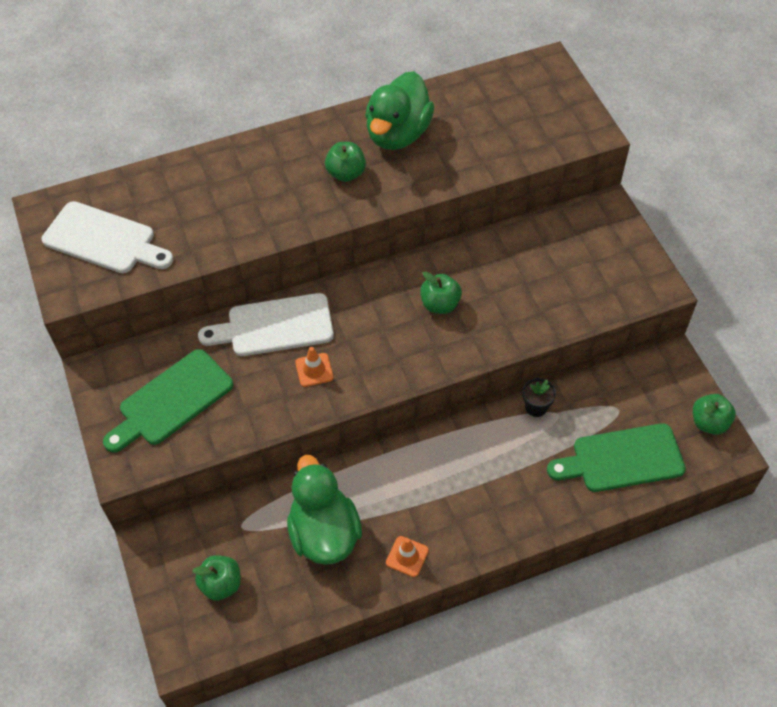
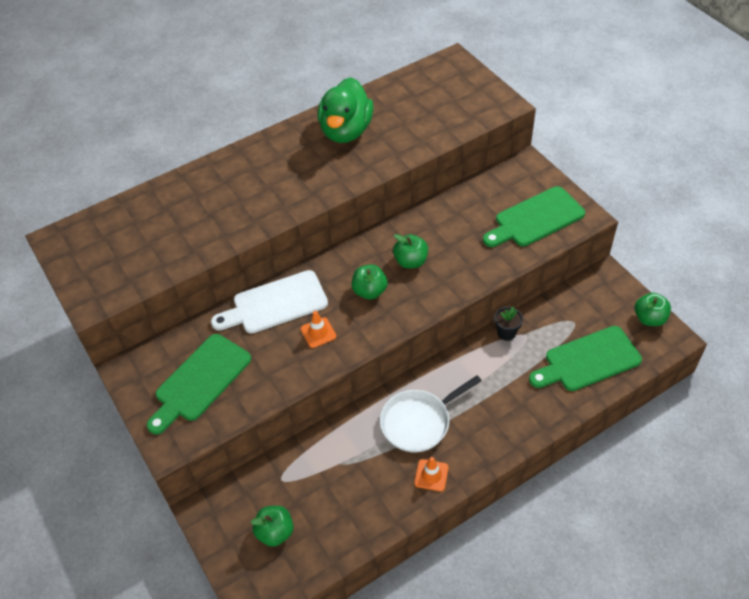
camera: 10 degrees left, 5 degrees down
(104, 240) = (115, 255): white cutting board -> none
(324, 533) = (355, 470): green duck -> none
(346, 173) = (311, 168): green apple -> green apple (370, 291)
(409, 492) = (419, 422): none -> white pan
(600, 279) = (535, 219): none -> green cutting board

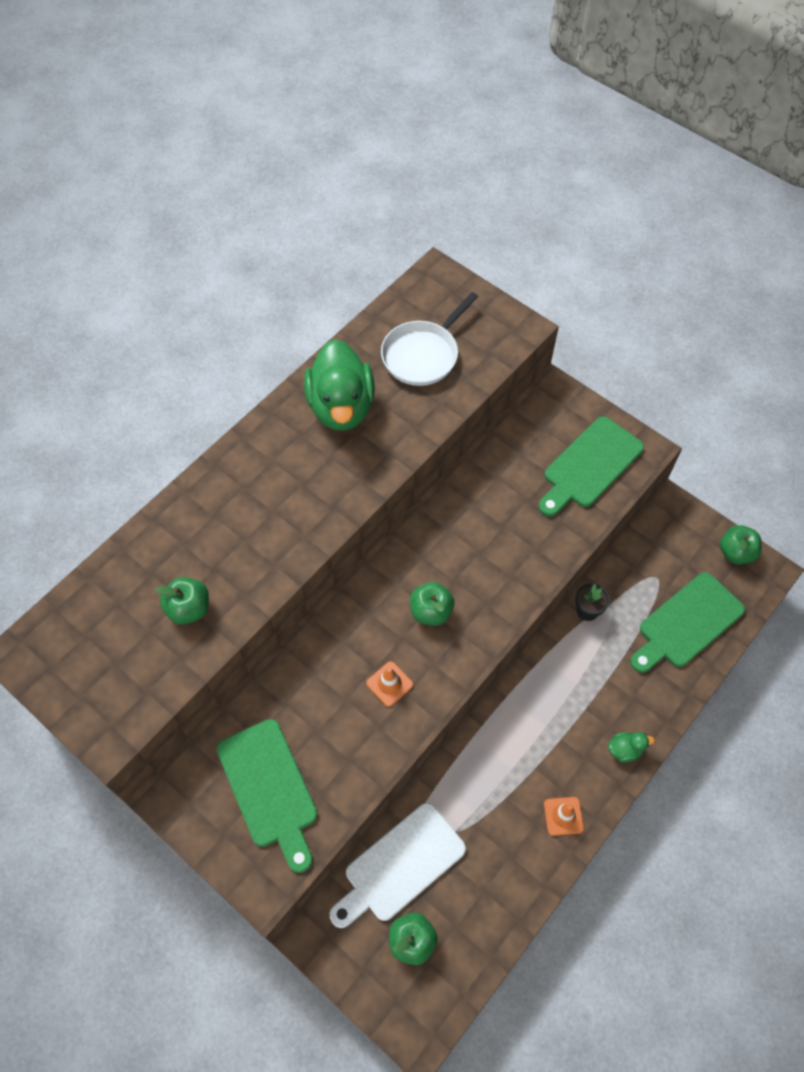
camera: 20 degrees left, 10 degrees up
(200, 381) = (269, 788): green cutting board -> green cutting board turned 45 degrees counterclockwise
(275, 304) = (323, 657): white cutting board -> white cutting board (400, 865)
(411, 261) = (465, 558): green apple -> green apple (189, 608)
(419, 422) = (527, 752): white pan -> white pan (423, 354)
(501, 440) = (625, 750): none -> green duck

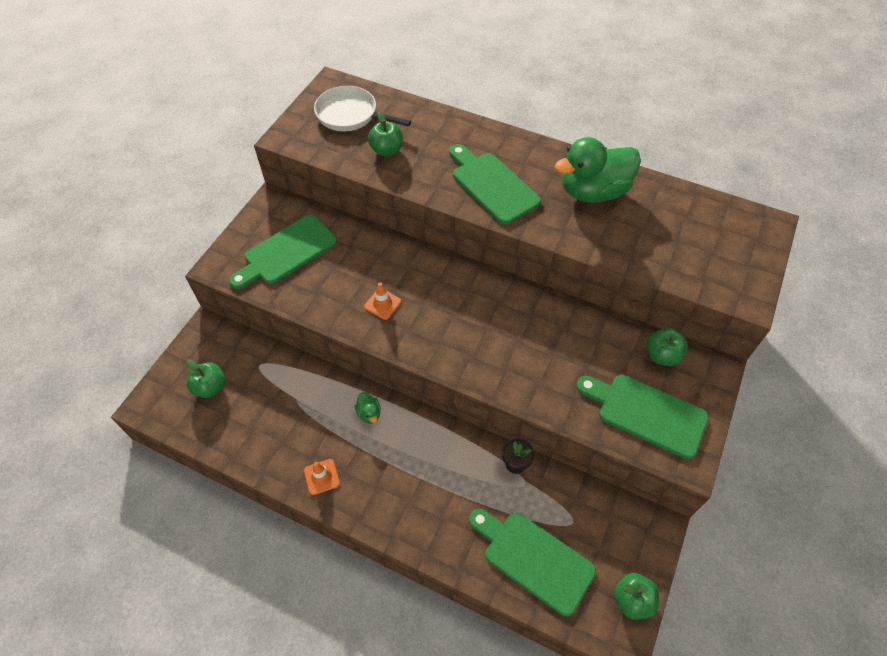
camera: 75 degrees right, 5 degrees down
(295, 504) = (492, 185): none -> green cutting board
(400, 865) = (264, 367): white cutting board -> none
(423, 354) = (675, 233): white pan -> white pan (350, 115)
(431, 611) = (452, 318): green apple -> green apple (662, 355)
(625, 750) = (391, 519): green duck -> green duck (369, 413)

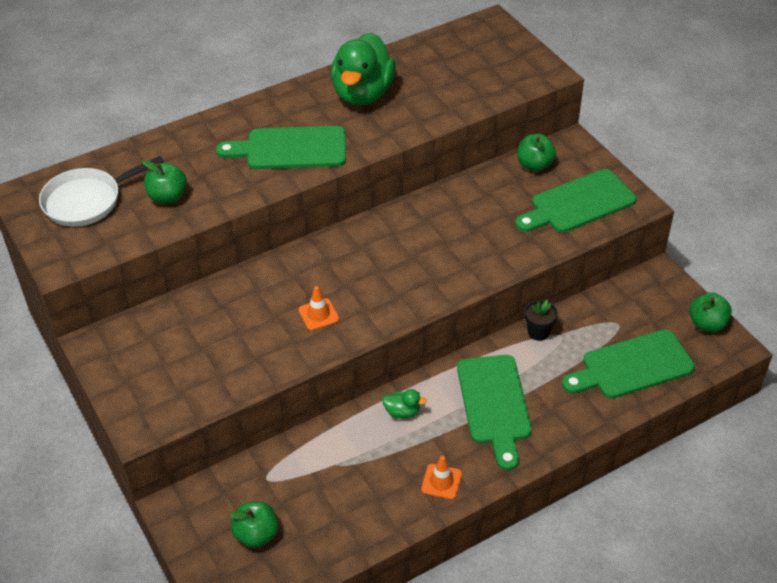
camera: 55 degrees left, 10 degrees down
(286, 252) = (179, 360): green cutting board -> green cutting board (494, 404)

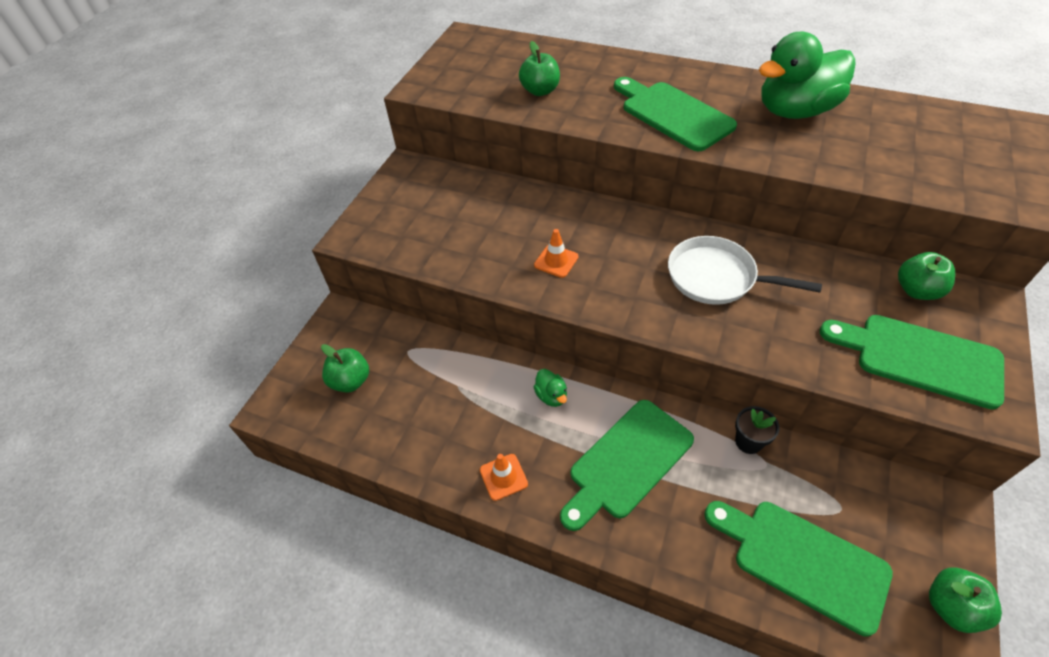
camera: 55 degrees right, 5 degrees up
(87, 201) = (491, 62): white pan -> white pan (717, 277)

